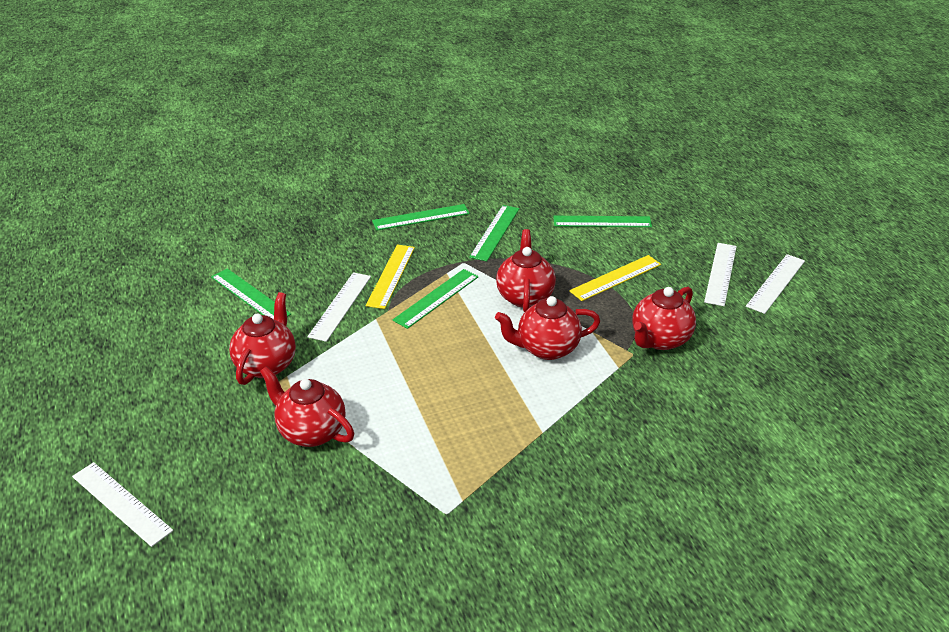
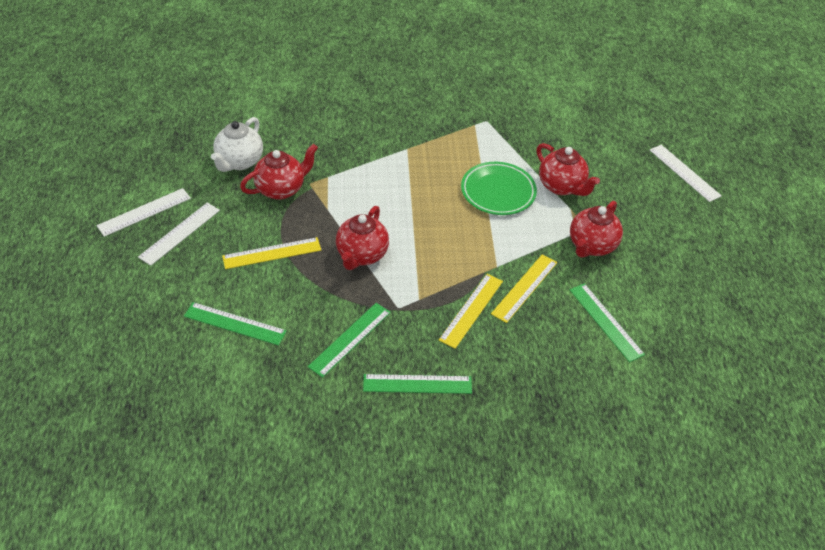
camera: 165 degrees left, 10 degrees up
(340, 306) = (524, 288): white ruler -> yellow ruler
(396, 402) = (498, 192): none -> green plate
(436, 298) = (438, 273): green ruler -> none
(546, 348) = (371, 204): red teapot -> none
(735, 358) = (239, 162): none -> white teapot

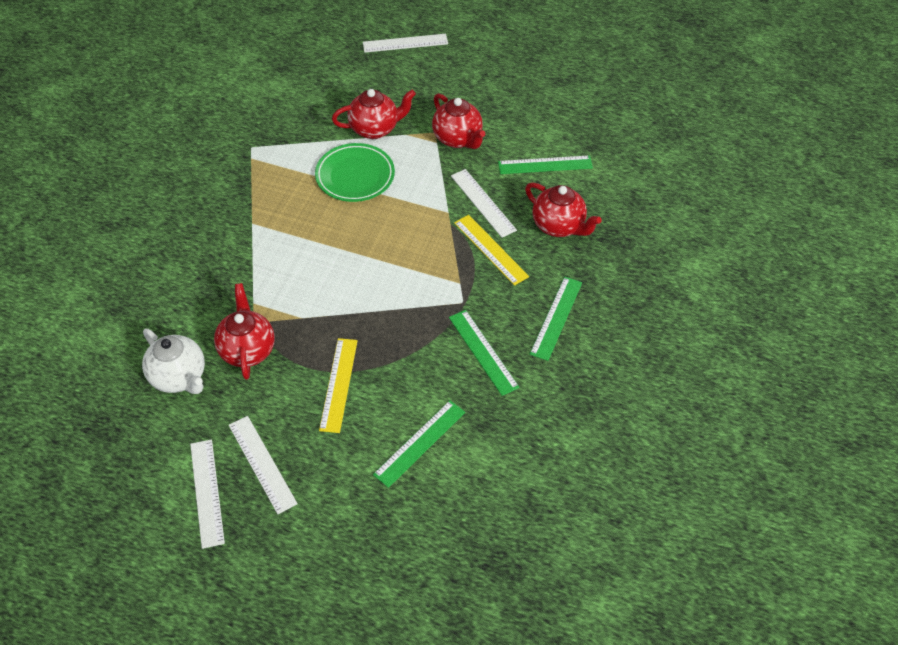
camera: 65 degrees left, 5 degrees up
(361, 255) = (381, 309): red teapot -> red teapot (558, 226)
(524, 288) = (483, 202): yellow ruler -> white ruler

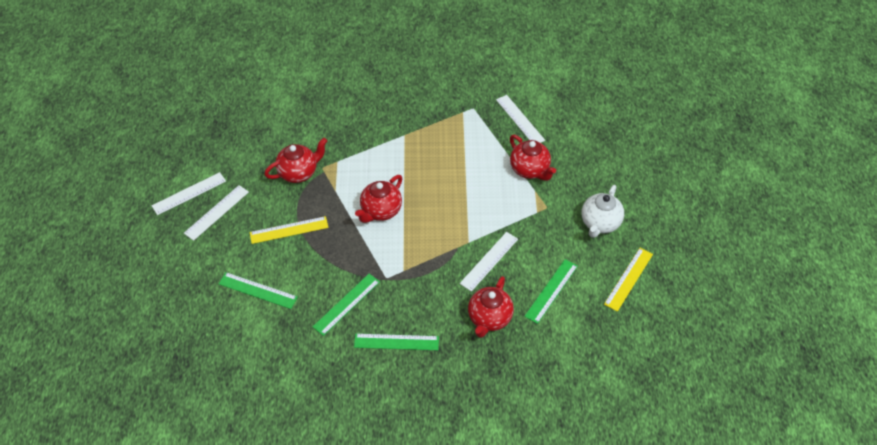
camera: 70 degrees right, 0 degrees up
(179, 377) = (266, 148): white teapot -> white teapot (600, 223)
(355, 176) = (476, 175): green plate -> none
(405, 43) = (635, 157): white ruler -> white ruler (520, 120)
(458, 139) = (548, 224): red teapot -> red teapot (381, 211)
(490, 249) = (444, 280): yellow ruler -> yellow ruler (628, 279)
(545, 165) = (551, 291): green ruler -> green ruler turned 60 degrees clockwise

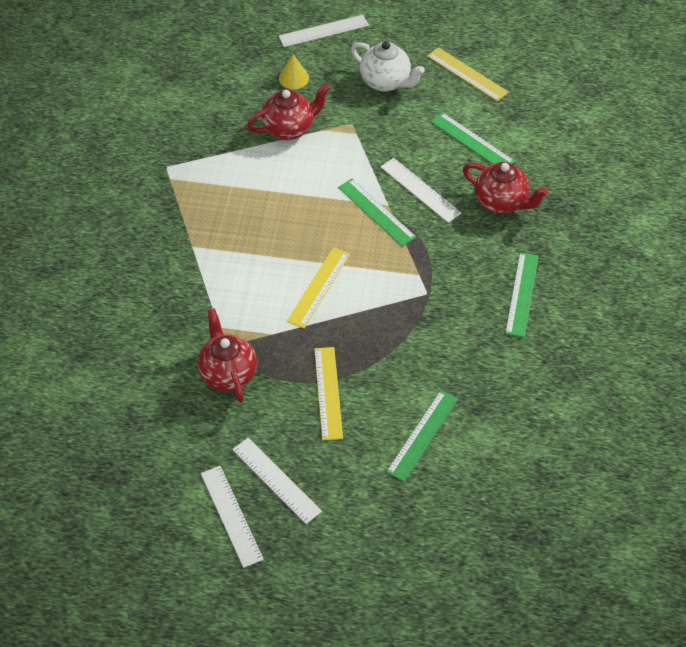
camera: 80 degrees left, 0 degrees up
(346, 304) = (460, 338): green ruler -> green ruler (376, 212)
(381, 211) = (319, 287): red teapot -> yellow ruler
(520, 120) = (202, 124): white ruler -> white ruler (323, 31)
(584, 164) = (293, 78): none -> yellow cone

